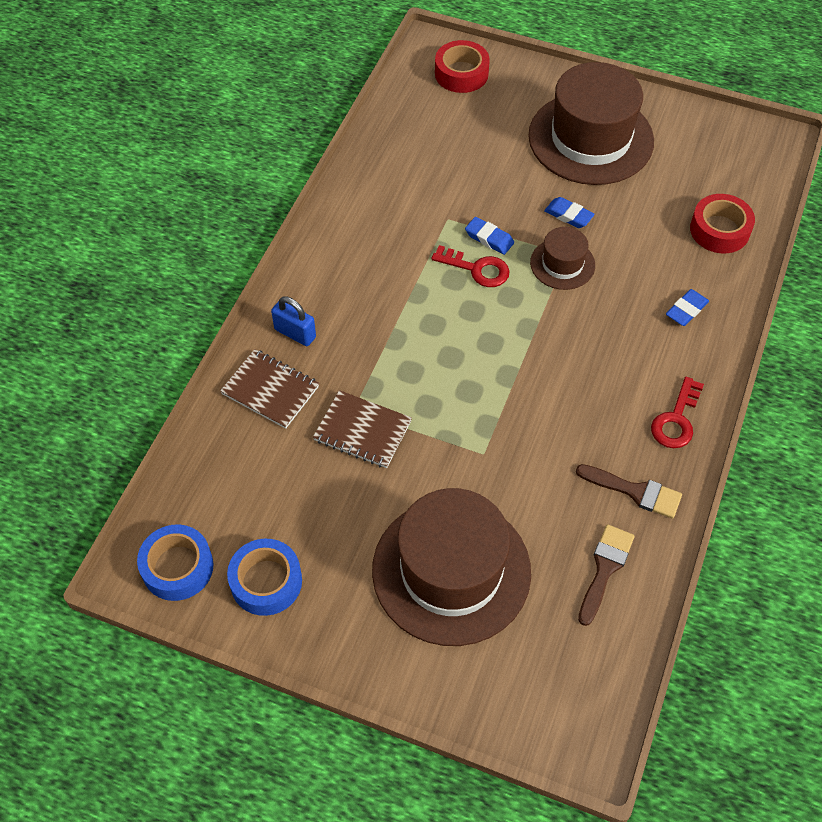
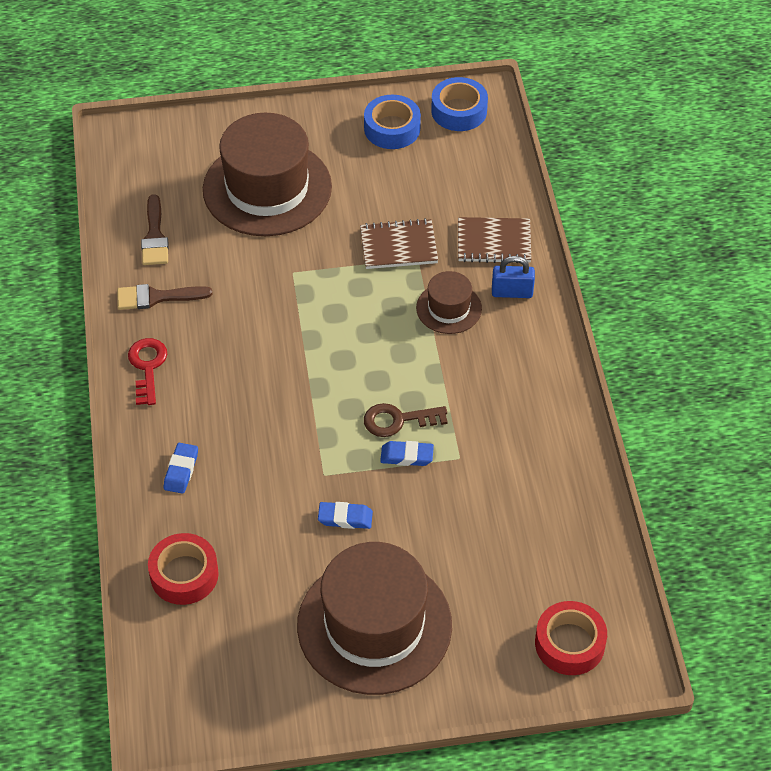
camera: 150 degrees right, 5 degrees down
(477, 269) = (397, 420): red key -> brown key
(562, 264) = (321, 463): brown hat -> brown hat (449, 308)

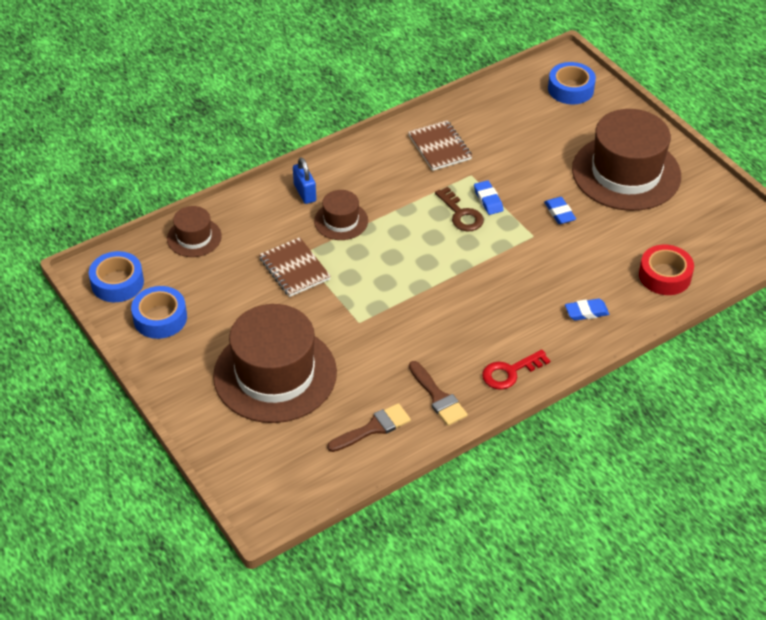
camera: 115 degrees left, 5 degrees down
(491, 182) = (194, 237): none -> brown hat
(494, 242) = (259, 217): brown notebook -> brown notebook (439, 147)
(569, 643) = (570, 89): red tape -> blue tape

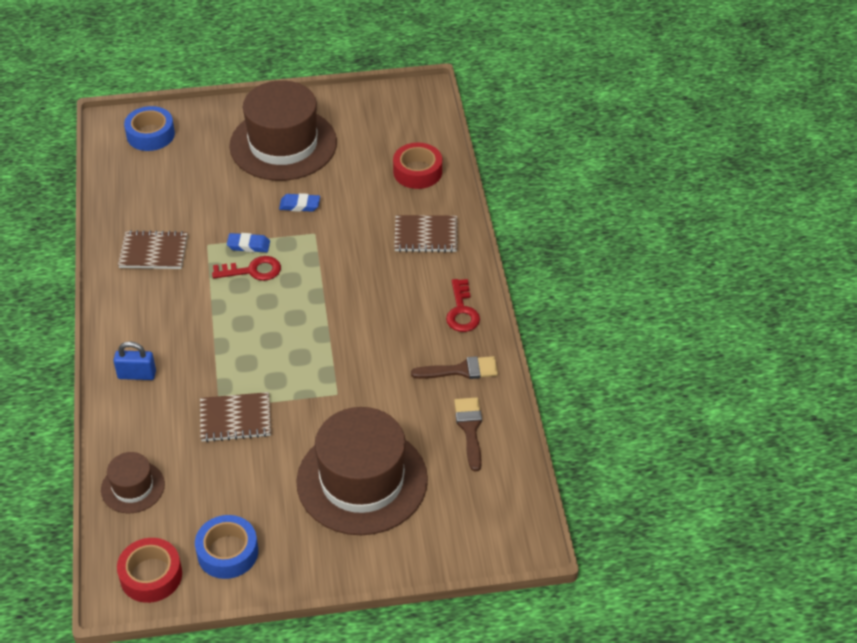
camera: 65 degrees left, 0 degrees up
(117, 283) = (151, 575): blue tape -> red tape
(341, 221) = (197, 360): brown hat -> none
(461, 214) = (253, 270): brown key -> red key
(586, 312) = (426, 235): blue eraser -> brown notebook

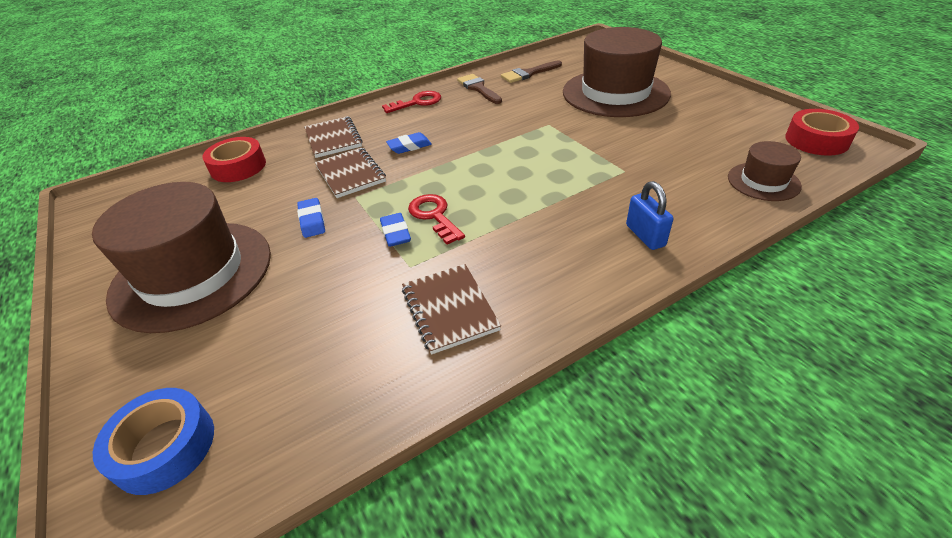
camera: 110 degrees left, 5 degrees down
(227, 552) = (745, 118): blue tape -> none
(235, 419) = (626, 158): brown notebook -> brown notebook (350, 174)
(371, 282) = (409, 146): none -> blue eraser

